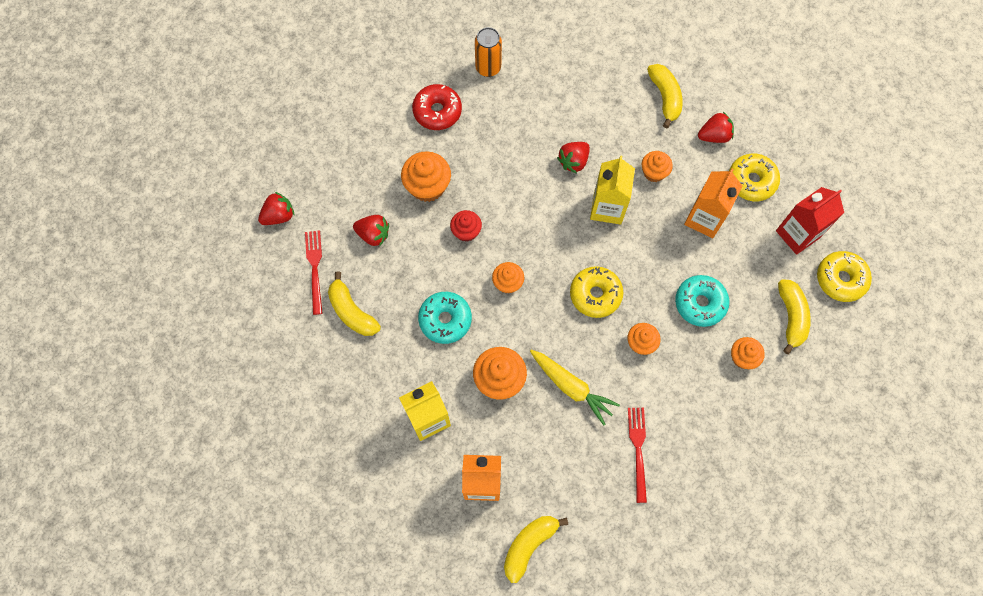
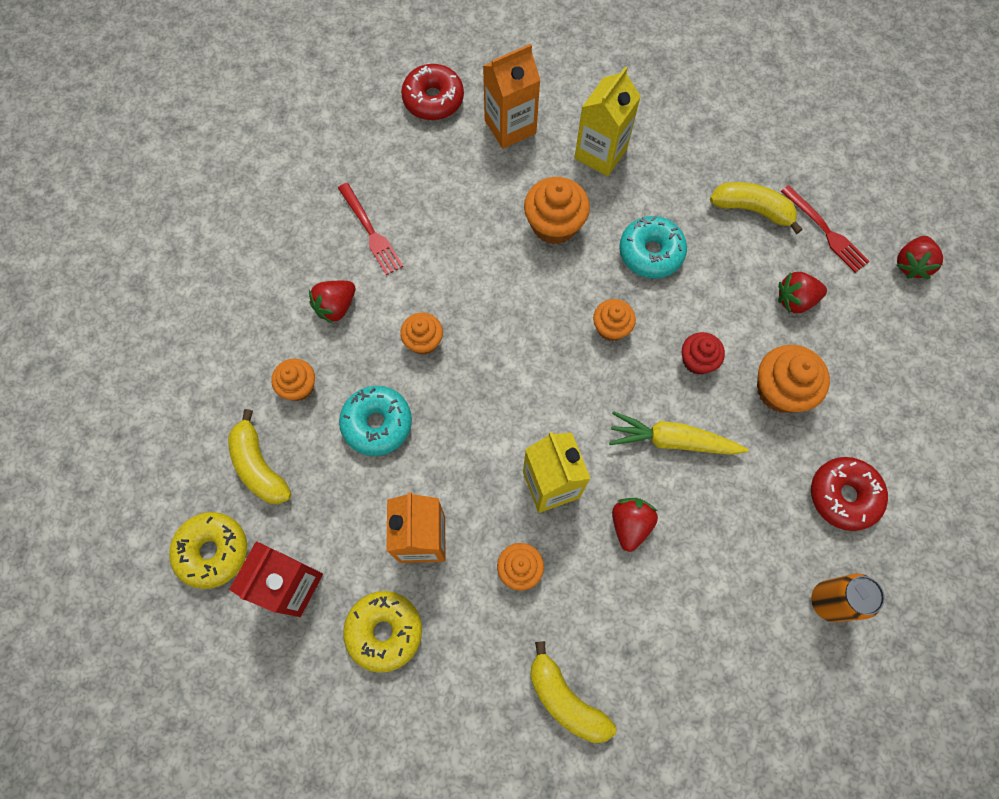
camera: 150 degrees right, 0 degrees up
(529, 545) = (433, 99): yellow banana -> red donut
(571, 387) = (475, 256): yellow carrot -> yellow carrot (673, 440)
(595, 294) = (505, 368): yellow donut -> none
(714, 136) = (467, 675): red strawberry -> red strawberry (336, 307)

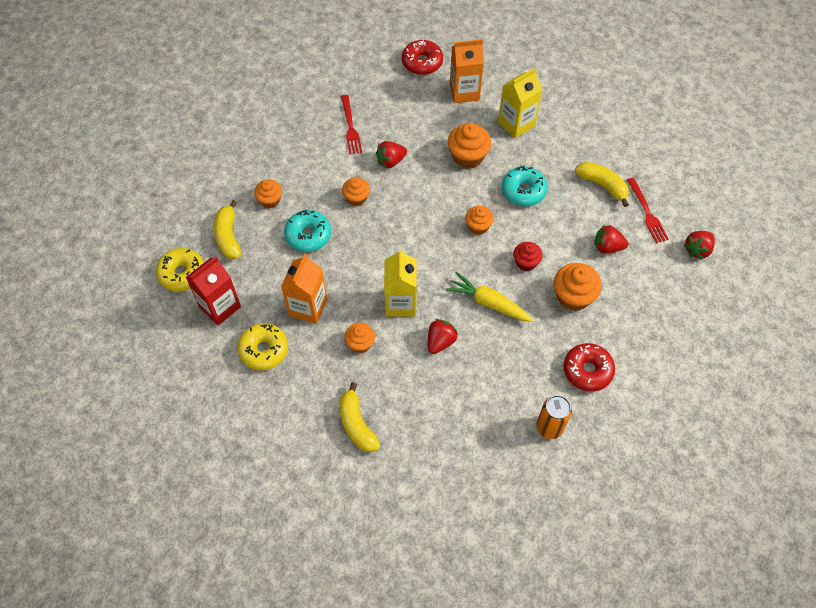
camera: 20 degrees right, 10 degrees down
(336, 307) = (311, 163): red strawberry -> red strawberry (391, 161)

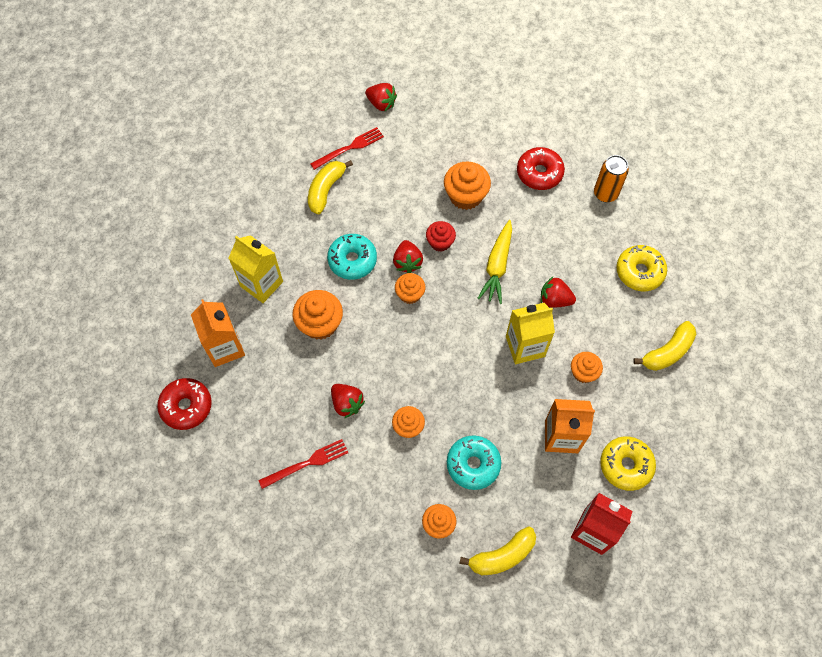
camera: 105 degrees left, 5 degrees up
(182, 273) = (567, 591): yellow donut -> yellow donut (639, 272)
(607, 247) = (400, 175): red strawberry -> red strawberry (407, 262)

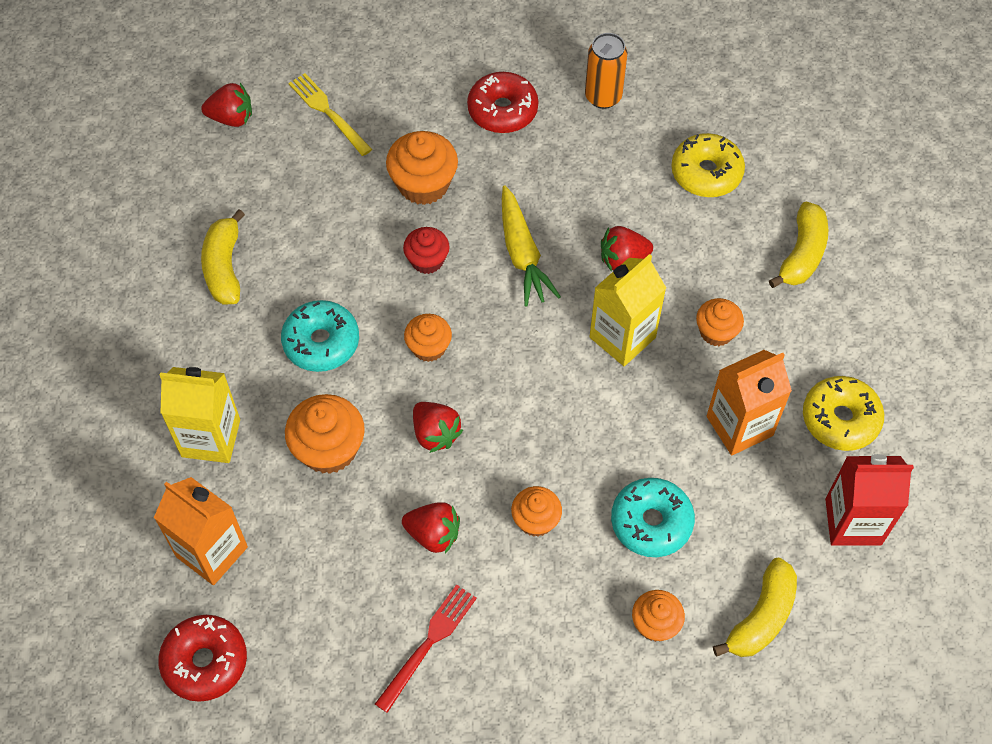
camera: 30 degrees left, 5 degrees down
(349, 148) = (223, 196): red fork -> none
(407, 262) = (399, 307): red strawberry -> red strawberry (435, 434)
(437, 126) = (328, 112): none -> yellow fork

